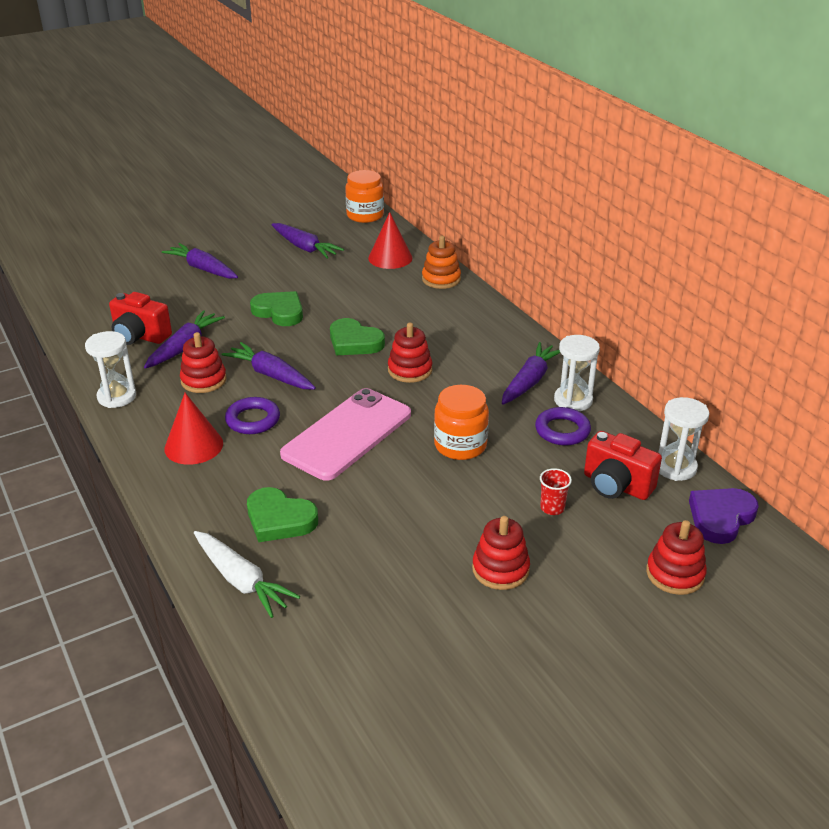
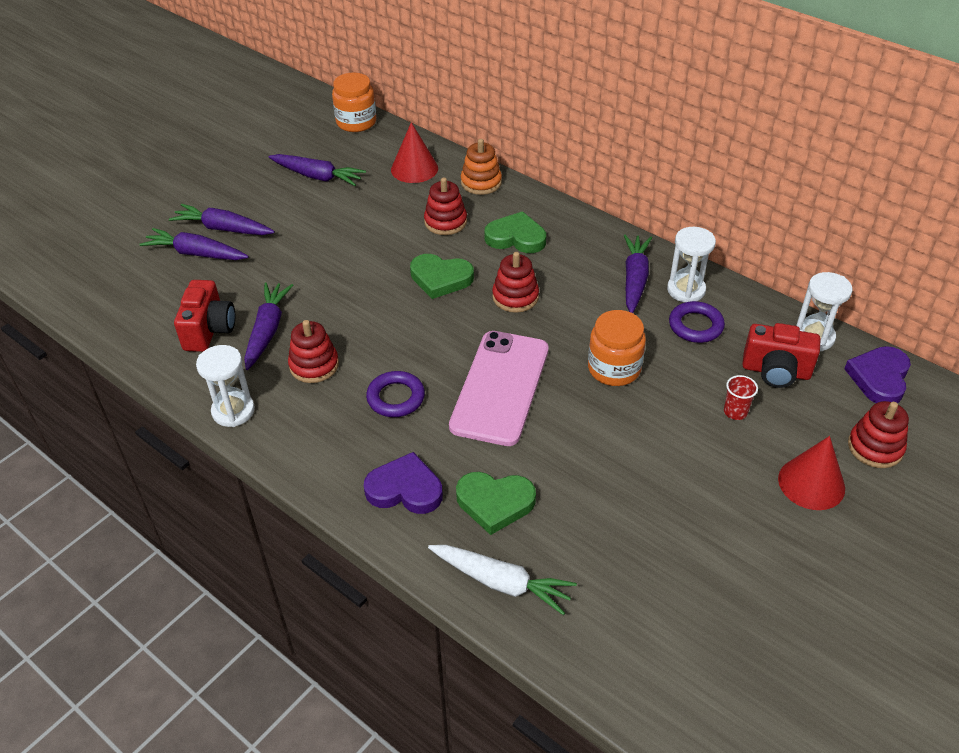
camera: 20 degrees left, 10 degrees up
(140, 336) = (209, 330): red camera -> red camera turned 90 degrees counterclockwise
(193, 446) = (354, 446): red cone -> red cone (811, 483)
(211, 488) = (405, 489): none -> purple heart
(271, 375) = (380, 340): purple carrot -> purple carrot (196, 253)
(279, 312) = (341, 262): green heart -> green heart (516, 237)
(500, 569) = (729, 491): red stacking toy -> red stacking toy (445, 222)

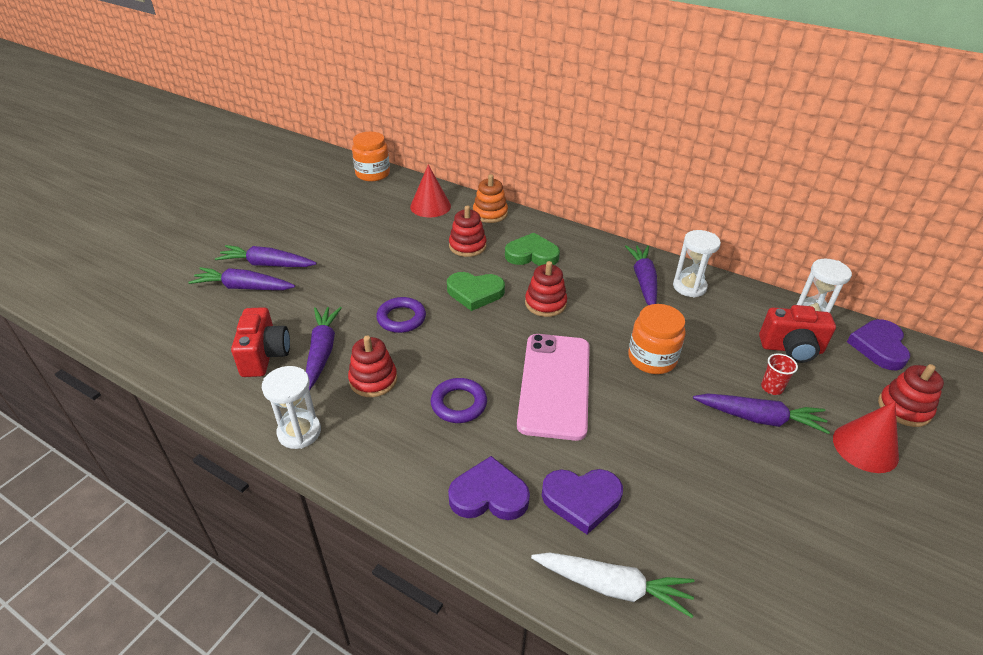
camera: 10 degrees left, 5 degrees down
(317, 176) = (347, 217): purple carrot -> purple carrot (759, 418)
(495, 503) = (582, 500): green heart -> purple heart
(695, 326) = (708, 316): purple ring -> purple ring (401, 318)

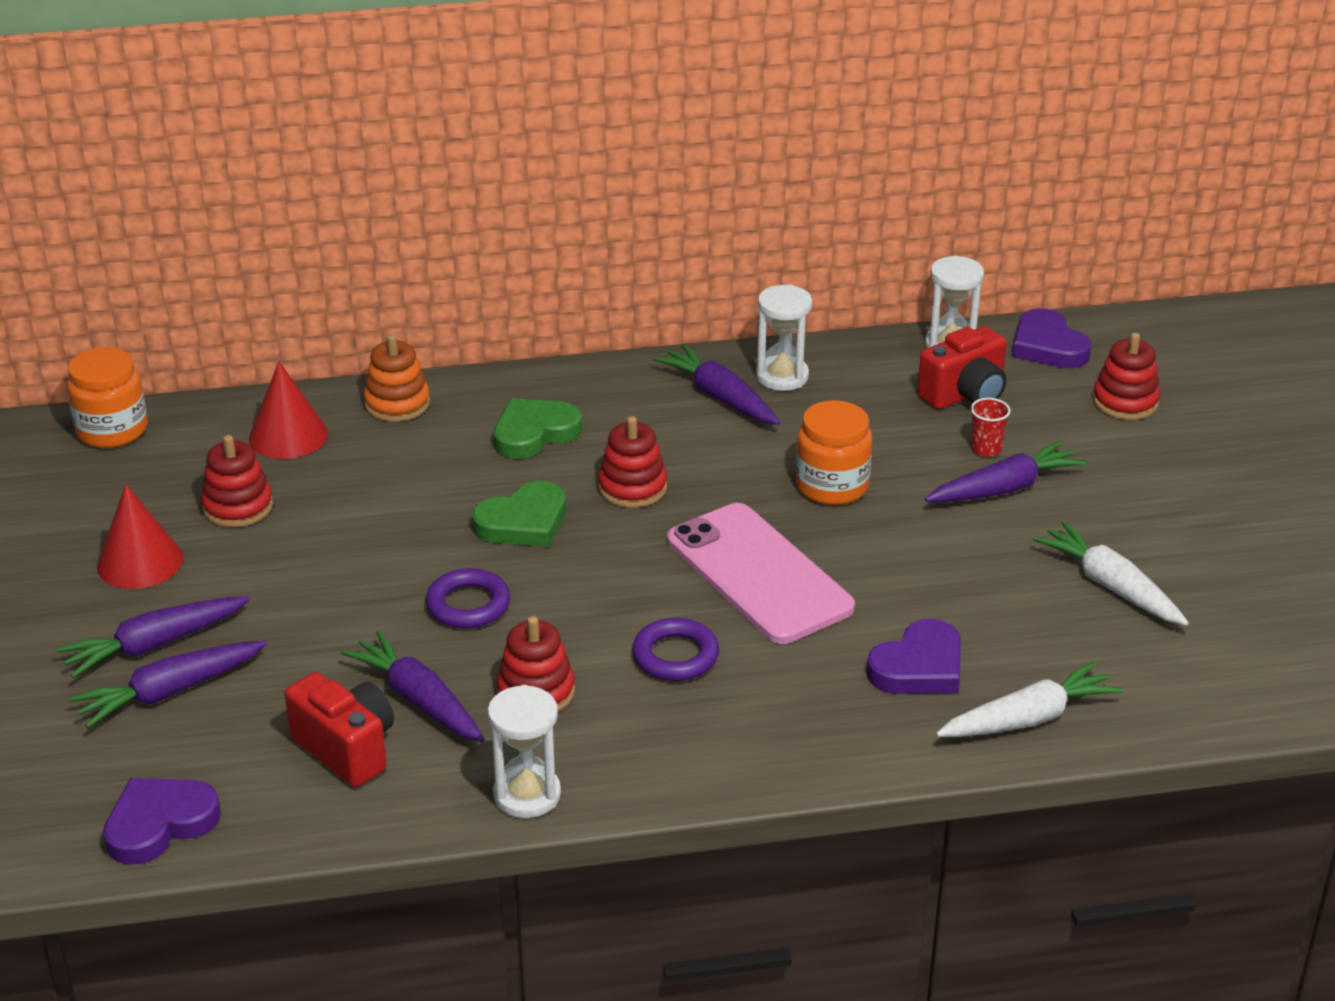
camera: 40 degrees left, 5 degrees down
(467, 246) = (428, 466): red stacking toy -> red stacking toy (238, 507)
(489, 495) = (823, 719): purple heart -> purple heart (159, 824)
(770, 528) = (1110, 586): none -> white carrot
(865, 447) = (1124, 462): red cone -> red cone (140, 562)

